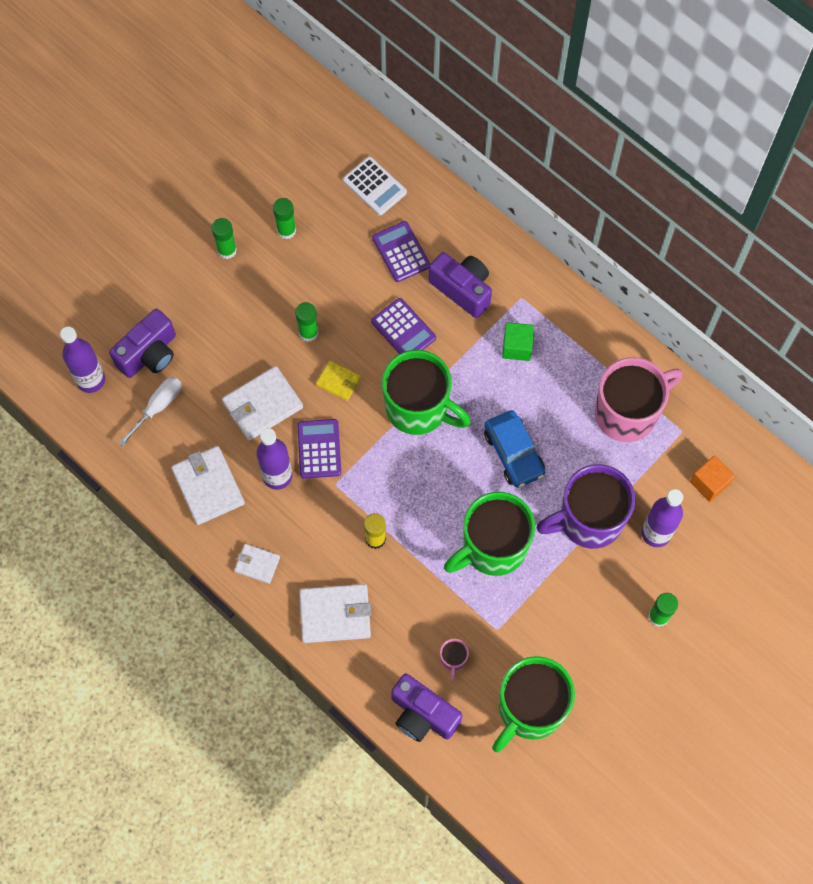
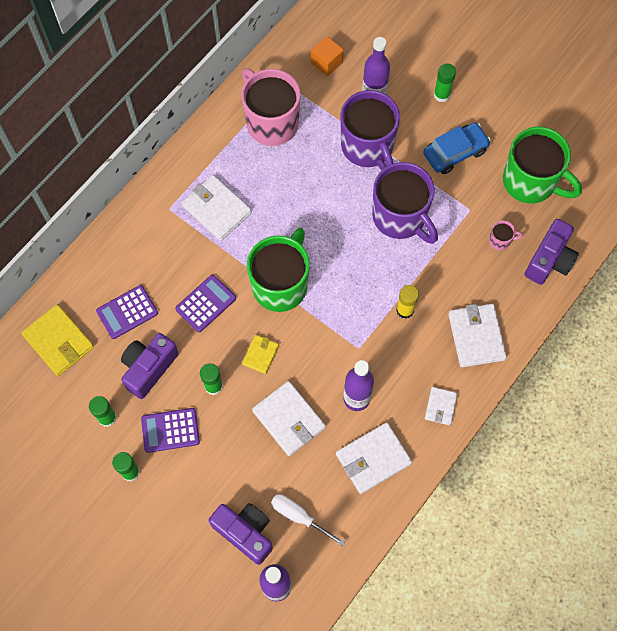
camera: 95 degrees left, 0 degrees up
(319, 449) = (327, 365): purple calculator -> purple calculator (170, 430)
(375, 186) = (58, 341): white calculator -> yellow wallet
(462, 289) = (163, 257): purple camera -> purple camera (149, 368)
(493, 547) = (400, 217): green mug -> purple mug
(514, 453) = (315, 206): blue car -> blue car (455, 152)
(517, 347) = (217, 209): green cube -> white wallet

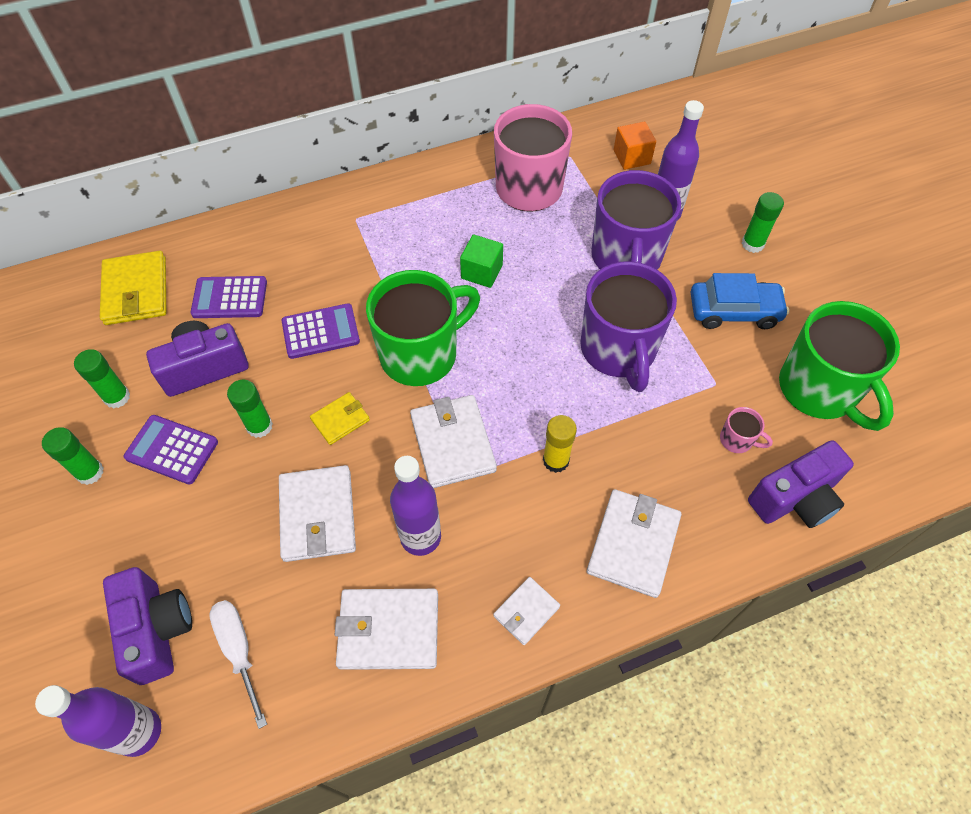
camera: 30 degrees right, 10 degrees down
(217, 209) = (406, 243): white wallet -> white wallet (453, 443)
(281, 205) = (481, 272): none -> green cube

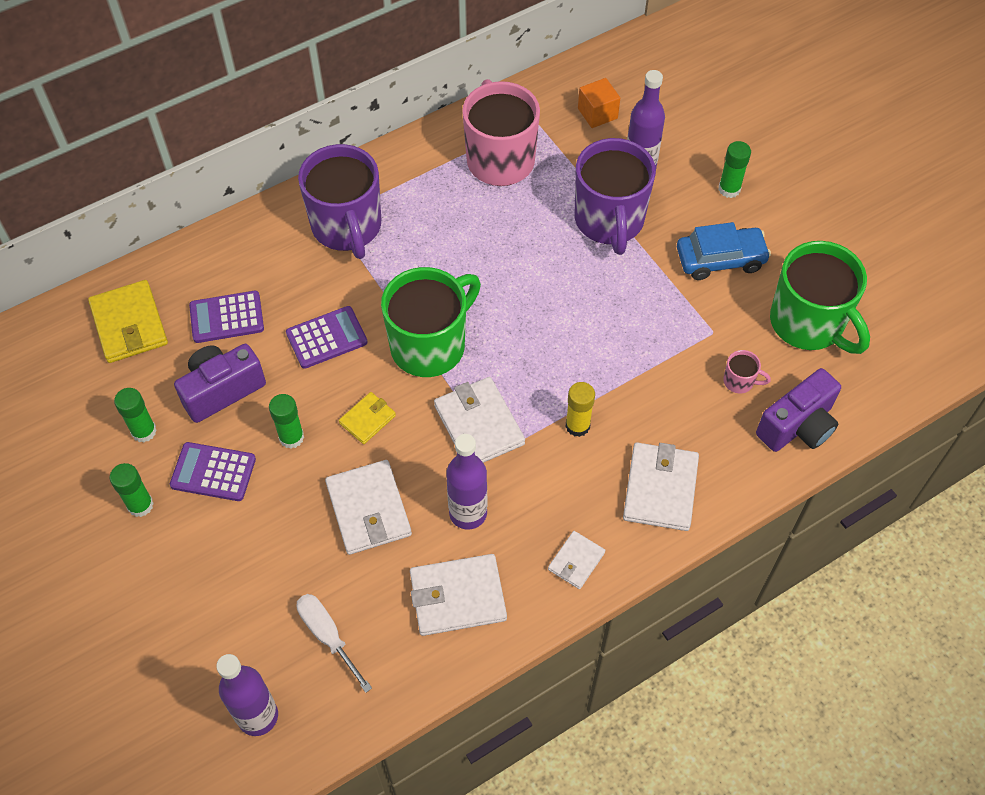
camera: 10 degrees left, 0 degrees up
(157, 630) = (248, 631): purple camera -> none
(481, 272) = (471, 255): green cube -> none
(618, 350) = (617, 313): purple mug -> purple mug (347, 227)

